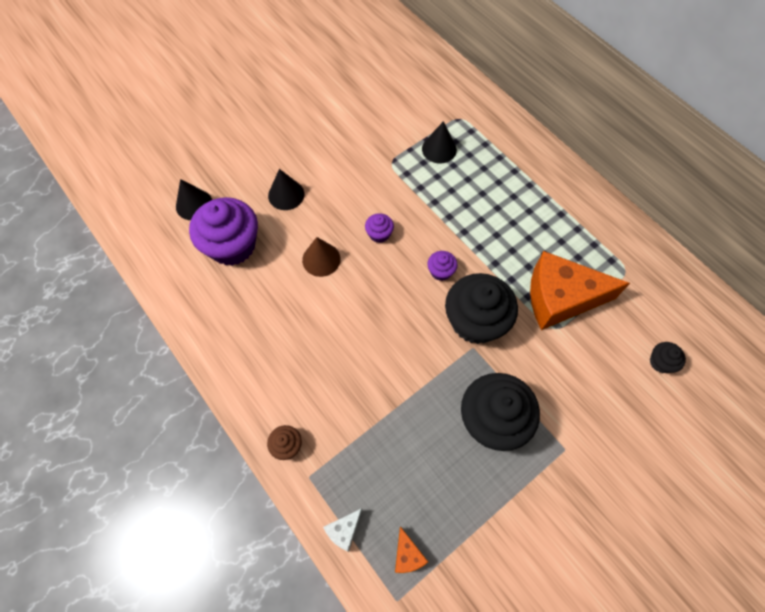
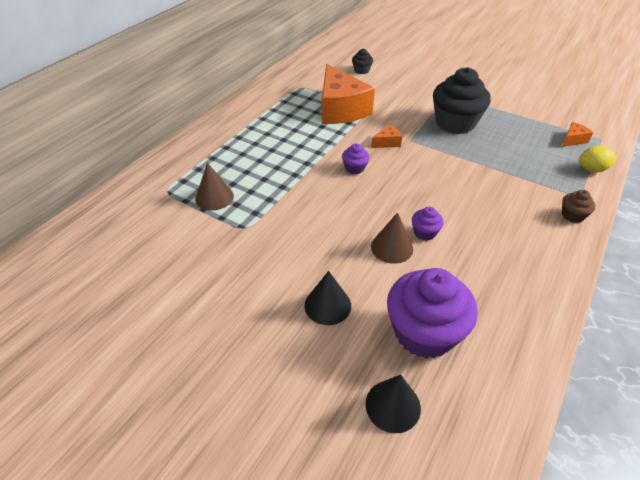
camera: 110 degrees left, 20 degrees down
(344, 530) = (592, 169): white cheese -> yellow lemon
(379, 234) = (338, 214): purple cupcake -> purple cupcake (424, 232)
(439, 149) = (214, 197): black cone -> brown cone
(475, 321) = (387, 142): black cupcake -> orange cheese

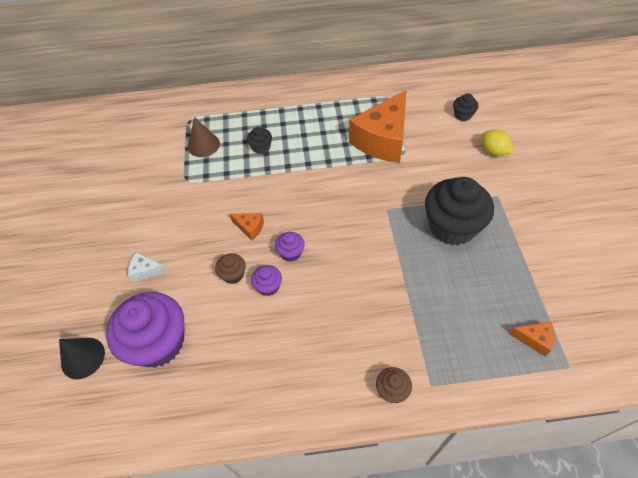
camera: 55 degrees right, 10 degrees up
(266, 167) = (261, 147): none -> black cupcake
(327, 305) = (146, 271): black cone -> white cheese
(354, 168) = (309, 197): purple cupcake -> purple cupcake (291, 253)
(387, 142) = (366, 197): orange cheese -> orange cheese (250, 228)
(392, 247) = (233, 274): brown cone -> brown cupcake
(592, 169) = (493, 379): yellow lemon -> yellow lemon (493, 152)

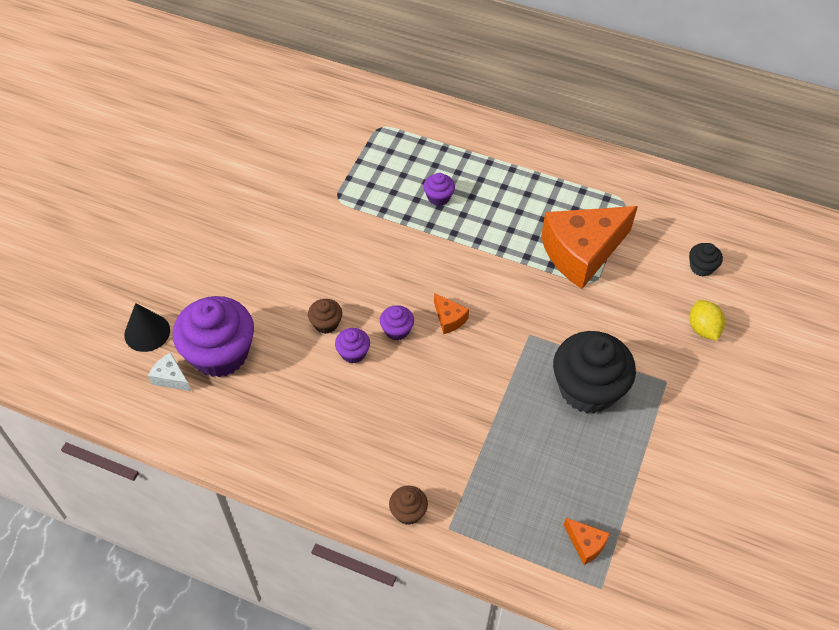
camera: 25 degrees right, 0 degrees up
(146, 271) = (245, 277): white cheese -> white cheese (171, 378)
(203, 145) = (378, 165): brown cone -> none
(250, 228) = (371, 283): orange cheese -> orange cheese (449, 319)
(261, 147) = (438, 197): black cupcake -> purple cupcake

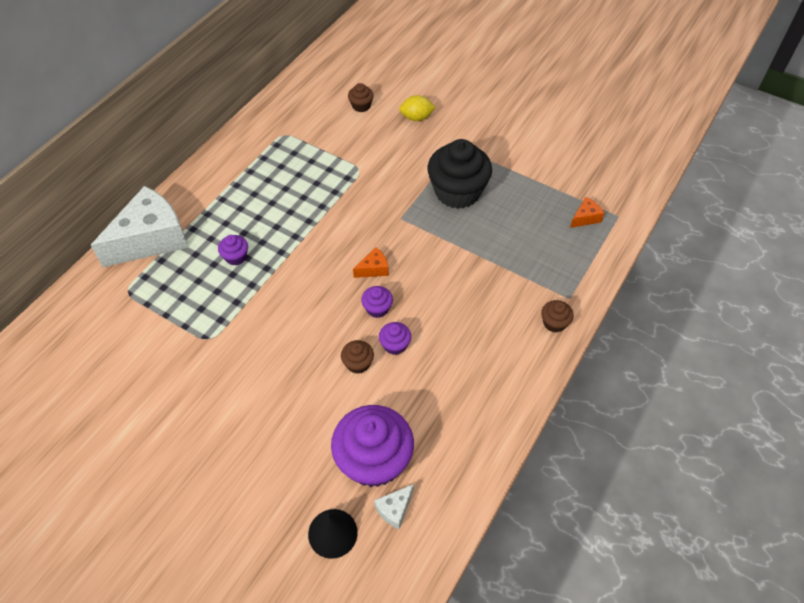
camera: 80 degrees left, 0 degrees up
(445, 127) = (151, 239): none -> white cheese
(582, 252) = (328, 170): orange cheese -> none
(701, 267) = (361, 106): black cupcake -> brown cupcake

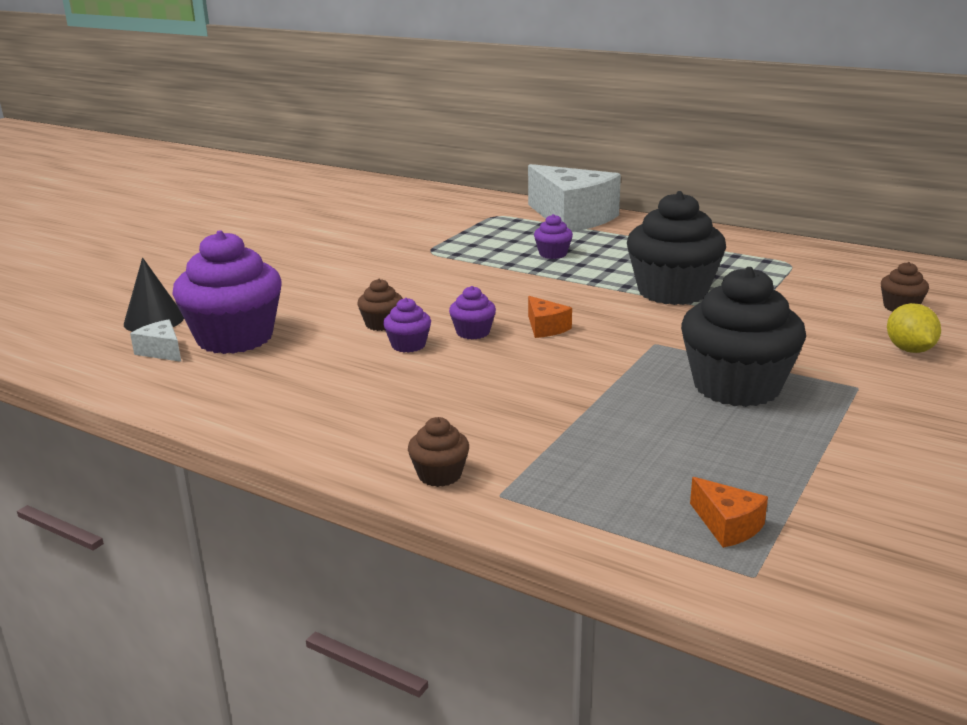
camera: 90 degrees right, 30 degrees down
(322, 199) = (672, 292): none -> black cupcake

